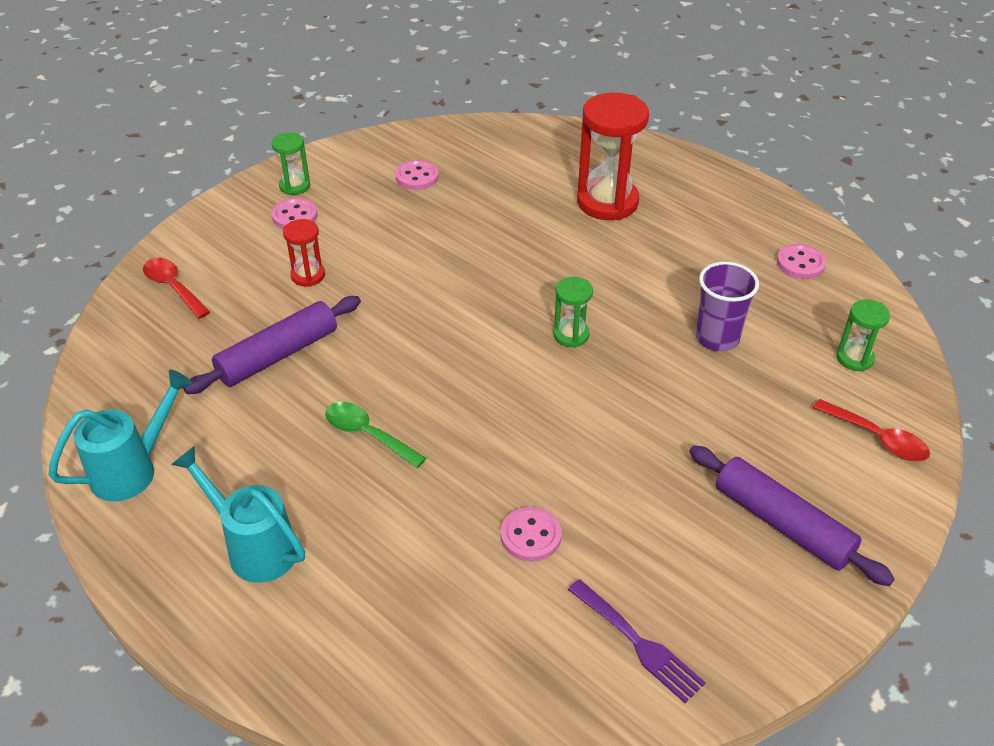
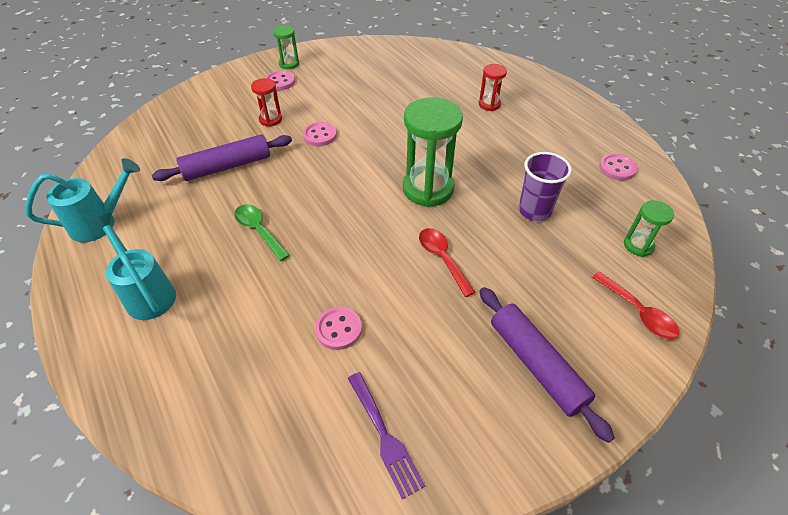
camera: 15 degrees right, 5 degrees up
(173, 287) = (185, 113): red spoon -> red spoon (442, 259)
(417, 177) = (368, 70): pink button -> pink button (320, 135)
(571, 335) = (428, 189): green hourglass -> green hourglass, size x1.96
(607, 202) = (489, 104): red hourglass -> red hourglass, size x0.51

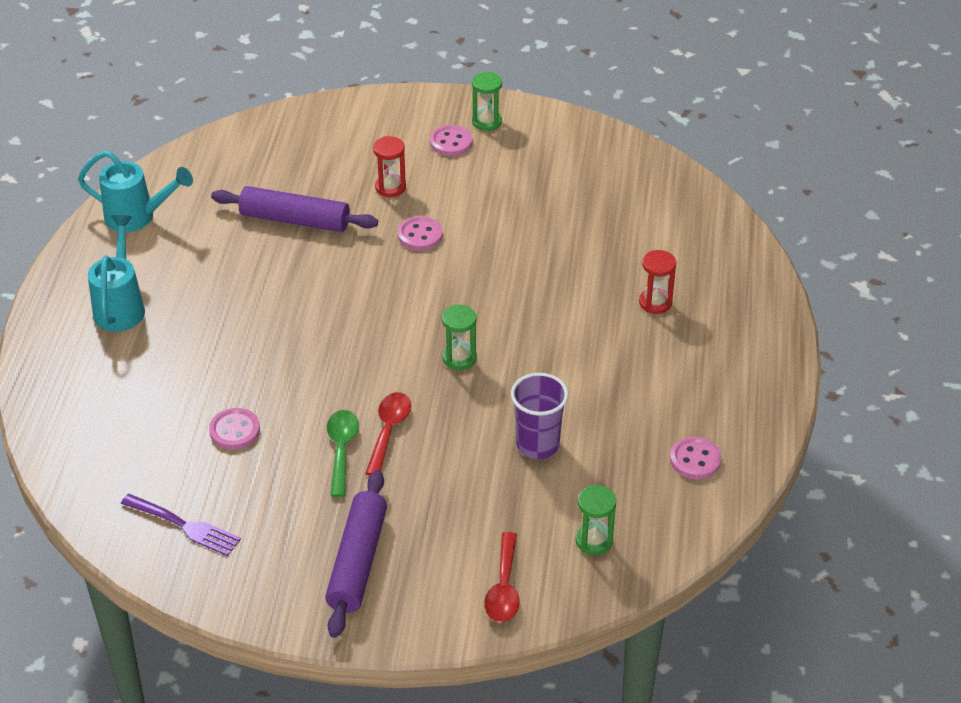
camera: 40 degrees right, 5 degrees down
(259, 230) = (259, 304): green spoon -> green spoon (341, 450)
(385, 436) = (185, 526): purple fork -> purple fork turned 75 degrees counterclockwise
(428, 189) = (459, 358): green hourglass -> green hourglass, size x0.51

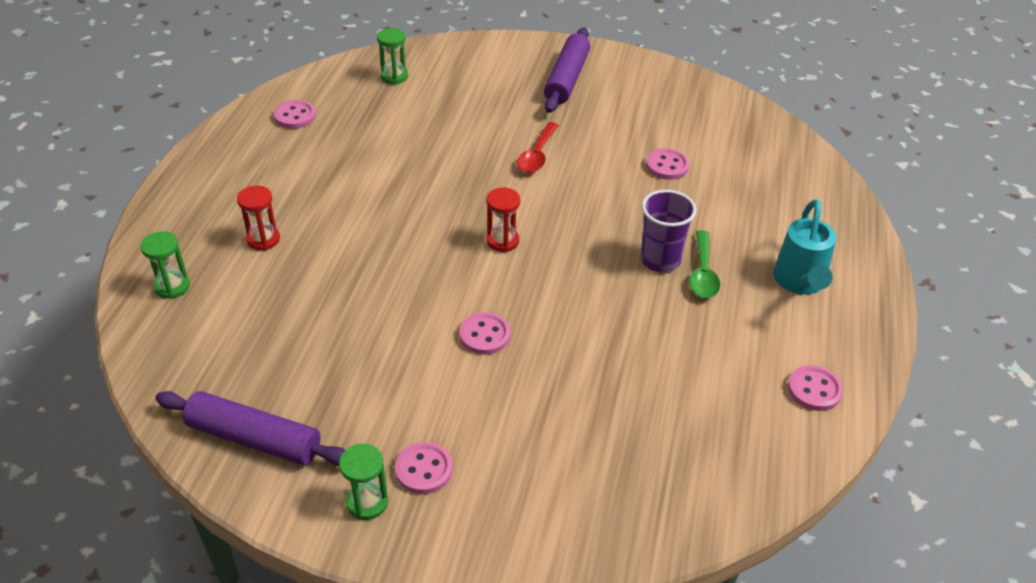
camera: 175 degrees left, 0 degrees up
(138, 217) = (814, 390): turquoise watering can -> pink button
(185, 526) = (696, 108): purple fork -> none
(295, 220) = (627, 368): purple rolling pin -> purple rolling pin (254, 439)
(341, 450) = (577, 145): green spoon -> green spoon (703, 273)
(390, 187) = (511, 404): red hourglass -> red hourglass (502, 241)
(459, 358) = (466, 206): green hourglass -> green hourglass (172, 286)
(504, 588) = (466, 58): red spoon -> none
(537, 444) = (416, 136): purple cup -> purple cup (660, 260)

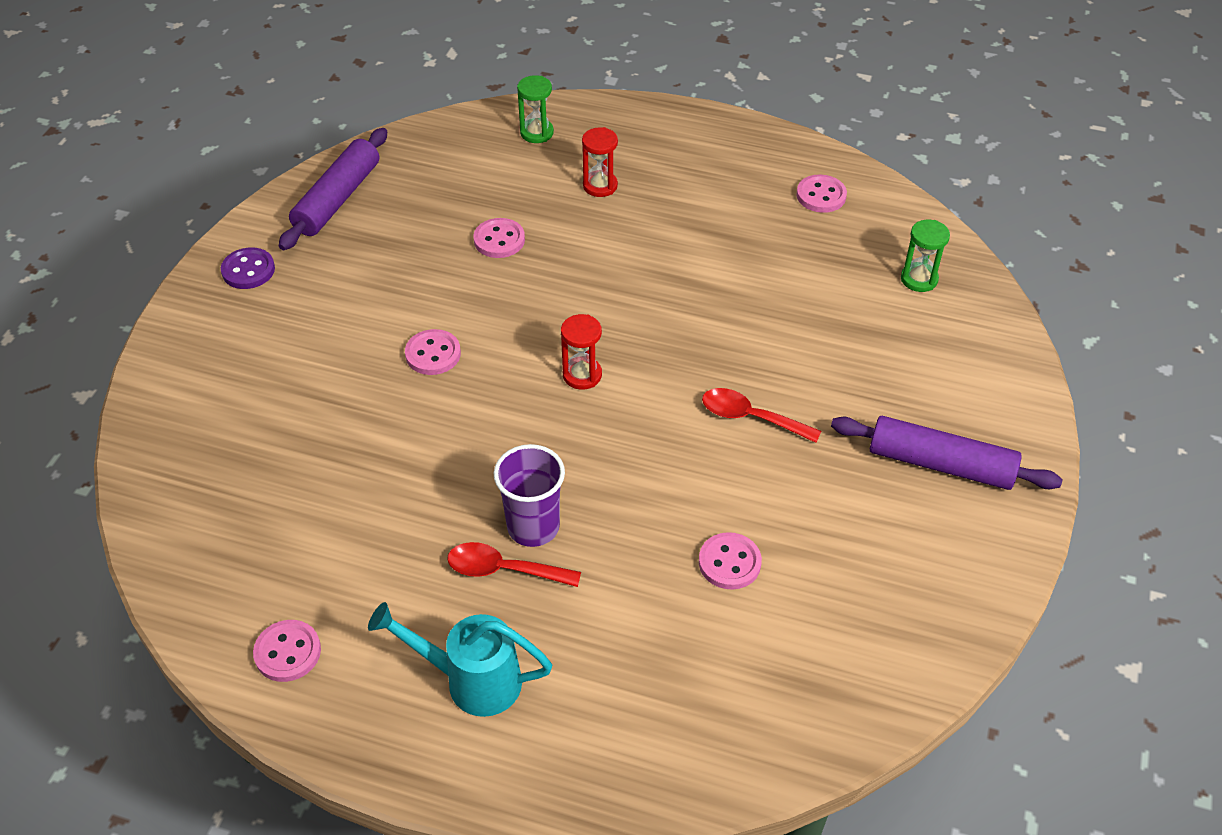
camera: 95 degrees right, 5 degrees up
(367, 502) = (248, 270): green hourglass -> purple button
(424, 469) = (272, 306): pink button -> pink button (499, 240)
(703, 273) = (503, 570): green spoon -> red spoon

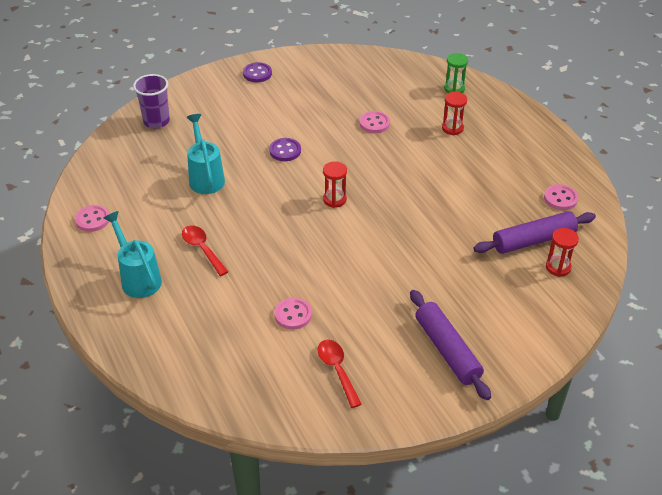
camera: 45 degrees right, 5 degrees down
(337, 199) = (329, 66): purple rolling pin -> purple rolling pin (533, 240)
(372, 467) = (205, 177): none -> turquoise watering can
(433, 354) = (285, 151): pink button -> purple button
(533, 527) = (234, 242): purple cup -> purple cup (156, 121)
(750, 417) = (384, 267): red spoon -> red spoon (337, 370)
(919, 279) = (558, 267): green hourglass -> red hourglass

